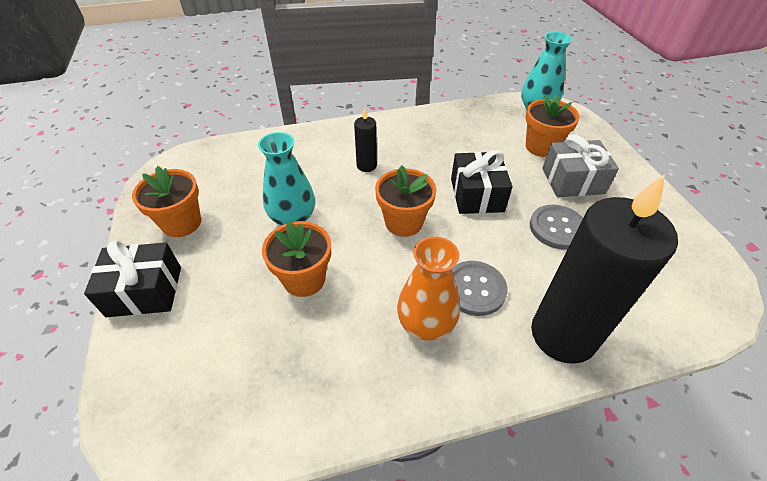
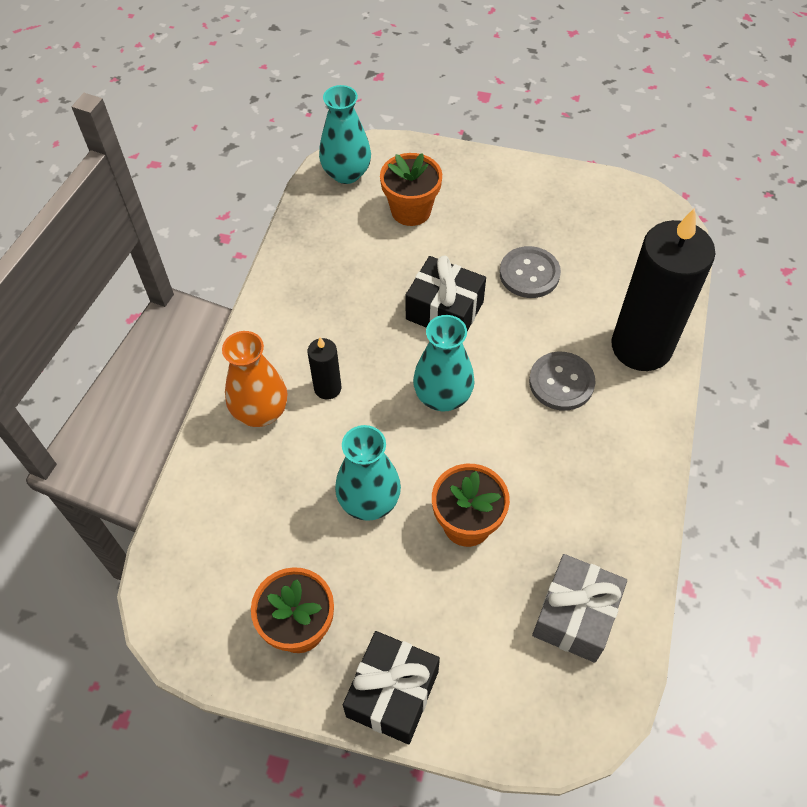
camera: 60 degrees left, 10 degrees up
(404, 222) = (442, 396): orange flower pot -> turquoise vase
(426, 324) = (578, 442): orange vase -> orange vase (260, 411)
(573, 181) = (477, 220): grey gift -> grey gift (575, 615)

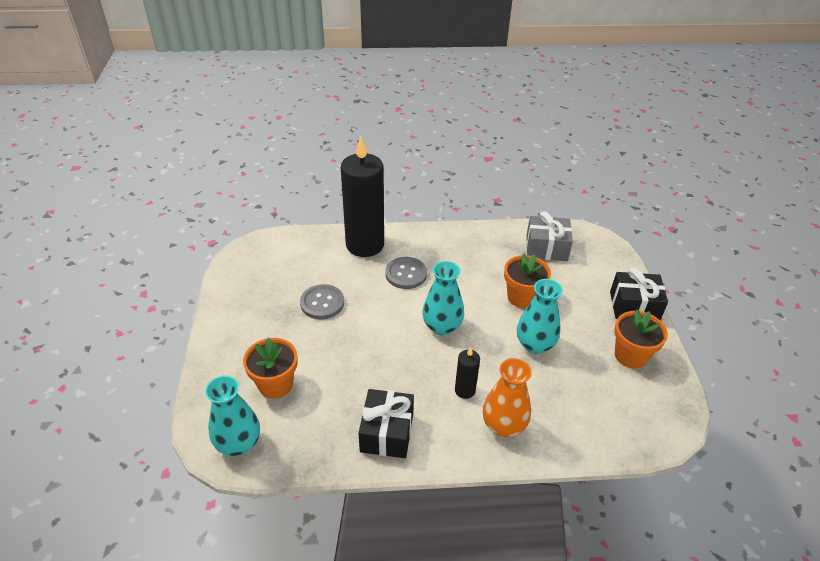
camera: 110 degrees left, 15 degrees down
(444, 310) = (370, 341): black gift -> black gift (387, 432)

